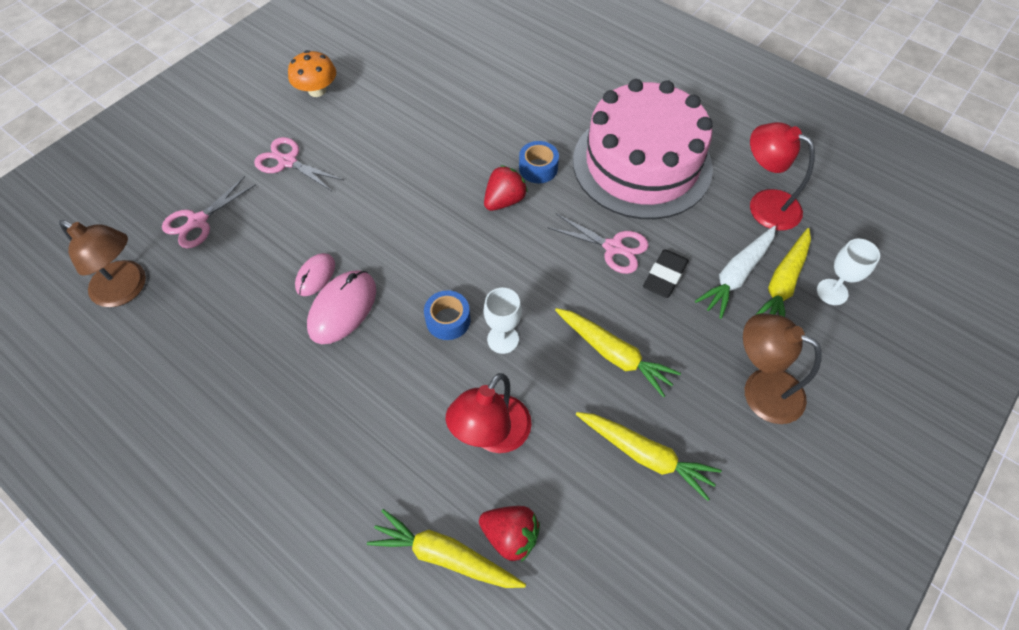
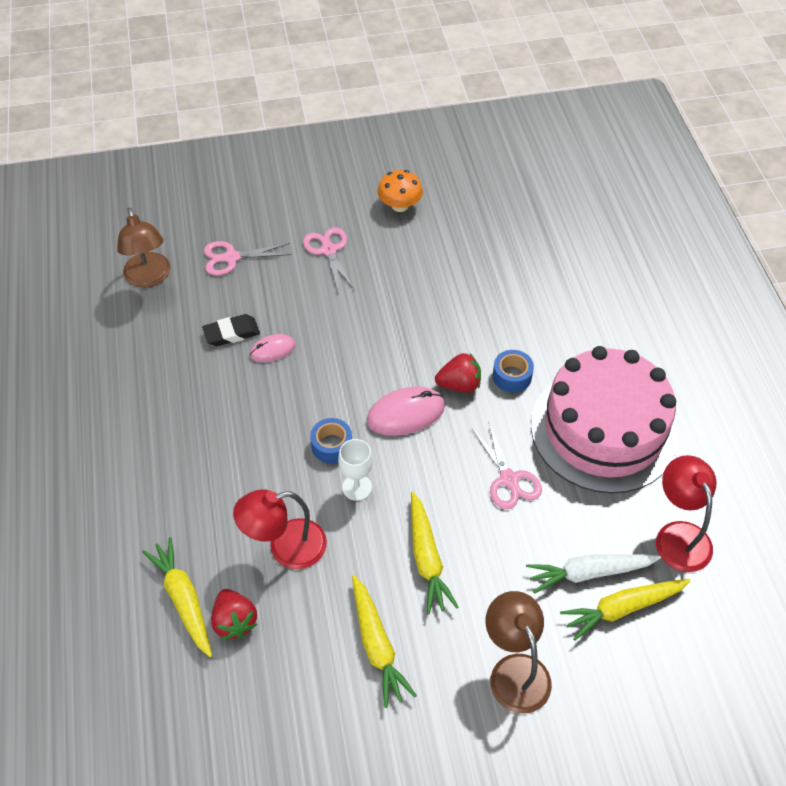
camera: 40 degrees right, 5 degrees down
(343, 308) = (269, 386): pink mouse -> pink mouse (406, 413)
(664, 276) = (527, 530): black eraser -> black eraser (231, 333)
(832, 292) = (660, 646): white goblet -> none

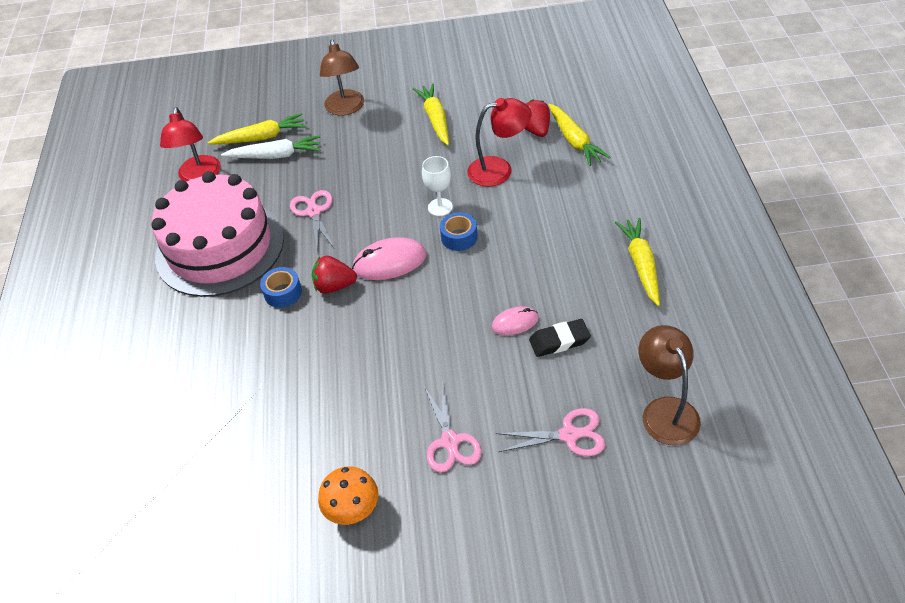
camera: 170 degrees left, 5 degrees down
(427, 558) = (392, 163): yellow carrot -> yellow carrot (641, 265)

